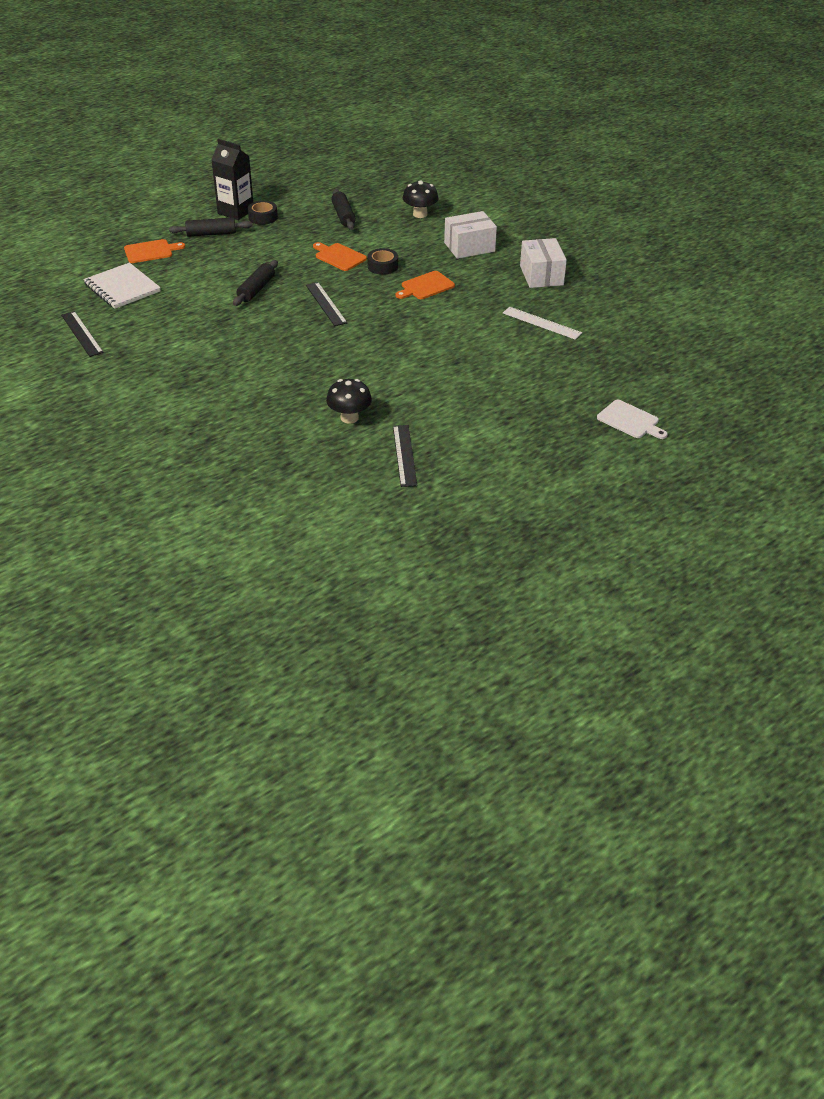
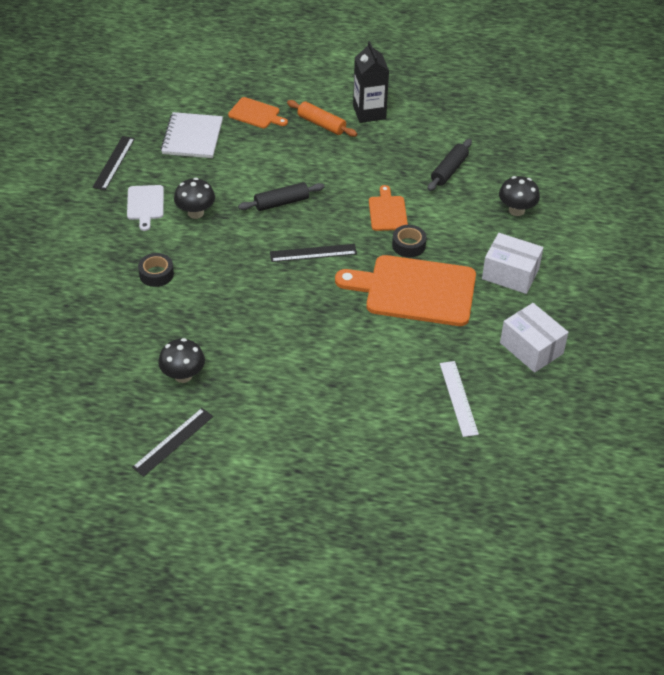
camera: 45 degrees right, 5 degrees up
(201, 327) = (195, 213): none -> black mushroom
(211, 234) = (321, 124): black rolling pin -> orange rolling pin
(263, 217) = (382, 131): black tape -> black tape (156, 274)
(326, 304) = (313, 253): black ruler -> black ruler turned 60 degrees clockwise
(425, 286) = (415, 290): orange cutting board -> orange cutting board, size x2.06
(541, 275) = (531, 348): white box -> white box turned 75 degrees counterclockwise
(630, 421) = (388, 554): white cutting board -> white cutting board (145, 205)

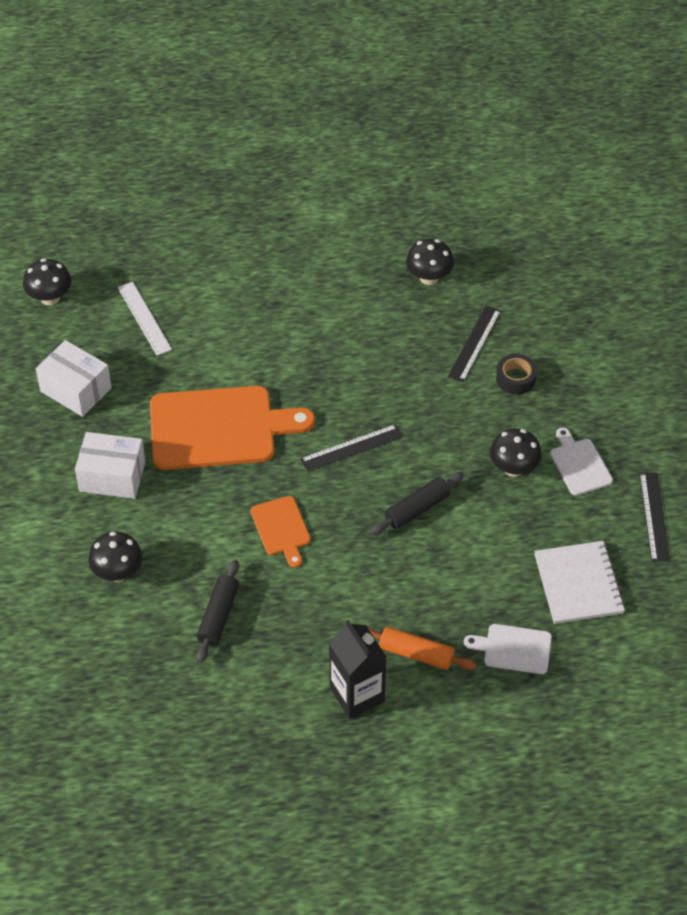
camera: 165 degrees right, 5 degrees up
(173, 441) = (407, 217): black ruler -> black ruler (474, 343)
(256, 114) = (513, 649): orange cutting board -> white cutting board
(408, 245) = (242, 486): black tape -> none
(545, 439) = (50, 298): none -> black mushroom

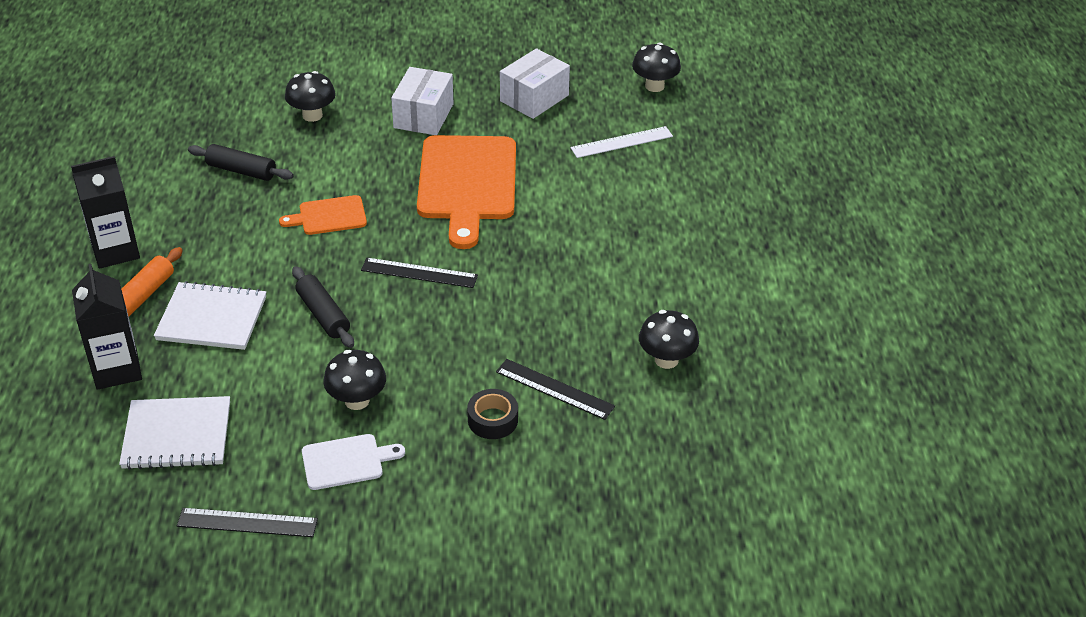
camera: 95 degrees right, 10 degrees down
(351, 448) = (419, 273): black ruler -> black ruler turned 60 degrees counterclockwise
(436, 591) = (212, 318): none -> white notebook
(513, 649) = (117, 369): white cutting board -> black carton

